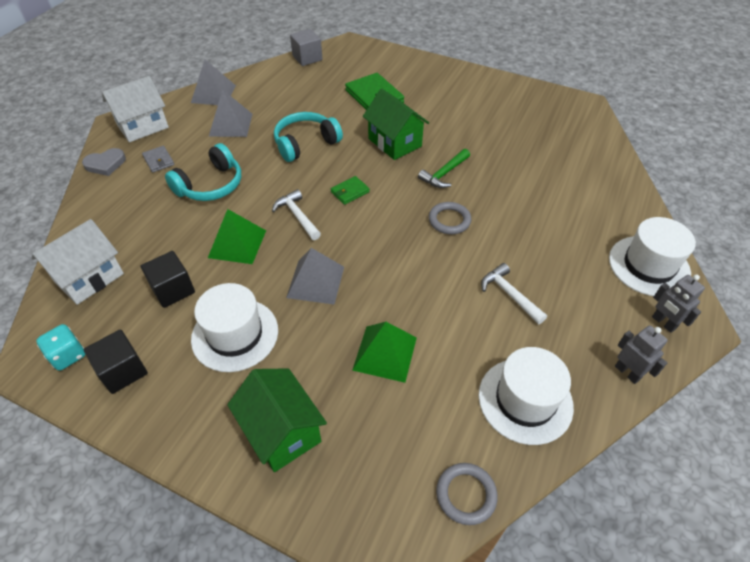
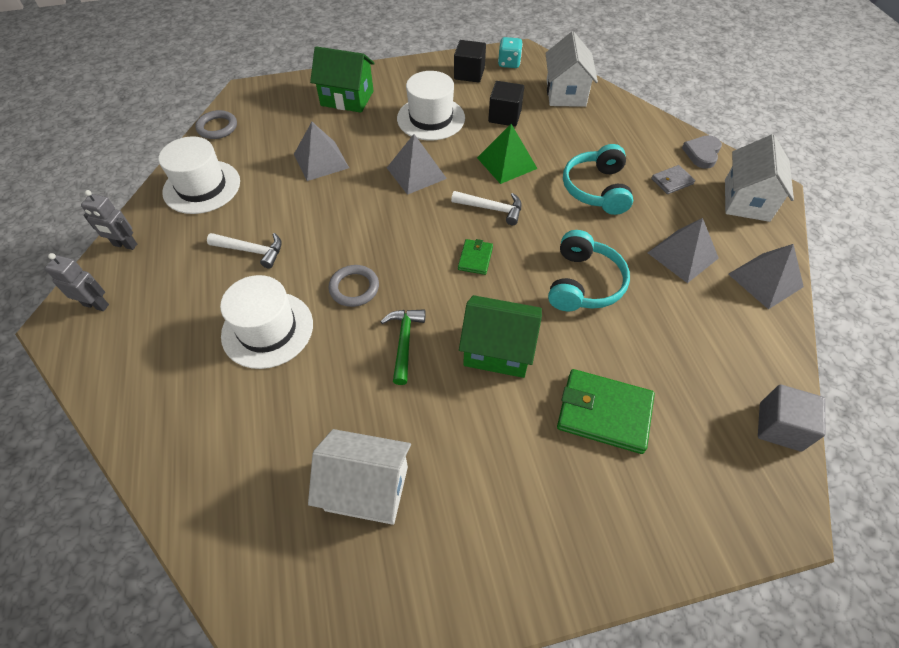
camera: 140 degrees right, 5 degrees up
(158, 160) = (672, 181): grey wallet -> grey wallet turned 45 degrees counterclockwise
(385, 353) = (321, 161): green pyramid -> grey pyramid
(517, 130) = (367, 488): none -> white house
(649, 266) = (118, 361): white hat -> white hat (267, 329)

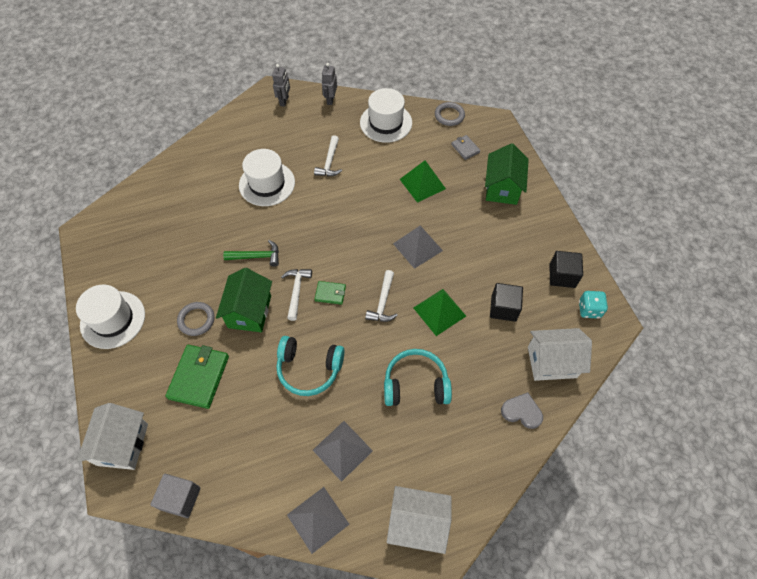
camera: 85 degrees right, 5 degrees up
(321, 161) = (422, 184): grey pyramid -> green pyramid
(354, 288) = (300, 223): grey ring -> grey ring (196, 320)
(367, 488) = (161, 249): white house -> white house (123, 444)
(431, 118) = (488, 250): white hat -> white hat (113, 319)
(468, 294) = (296, 291): none -> white hammer
(672, 181) = (435, 453): grey wallet -> grey wallet (465, 148)
(702, 153) = (481, 489): grey heart -> grey heart (521, 412)

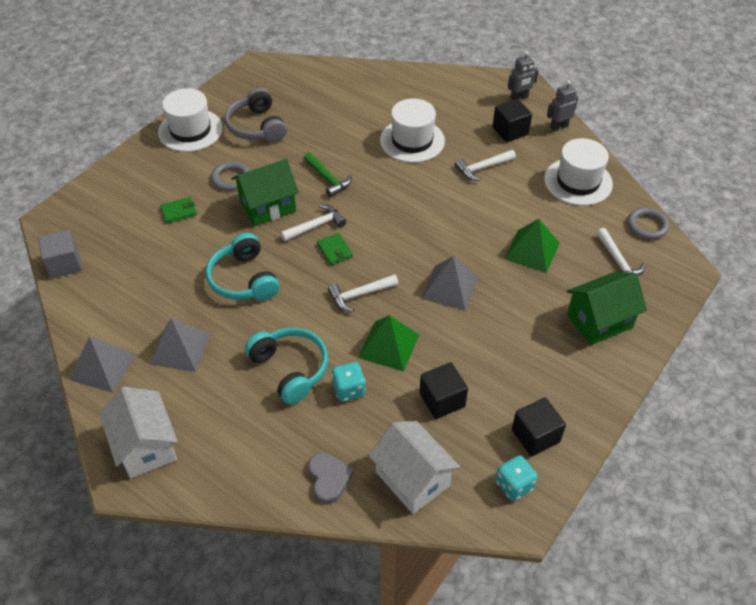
camera: 55 degrees right, 10 degrees down
(123, 444) = (87, 202): white house -> none
(156, 270) = (257, 127): none -> grey headphones
(199, 377) = (179, 212): green wallet -> green wallet, size x0.53
(310, 126) = (510, 131): none -> black cube
(459, 357) = (349, 390): none -> turquoise dice
(465, 148) = (618, 262): grey wallet -> white hammer

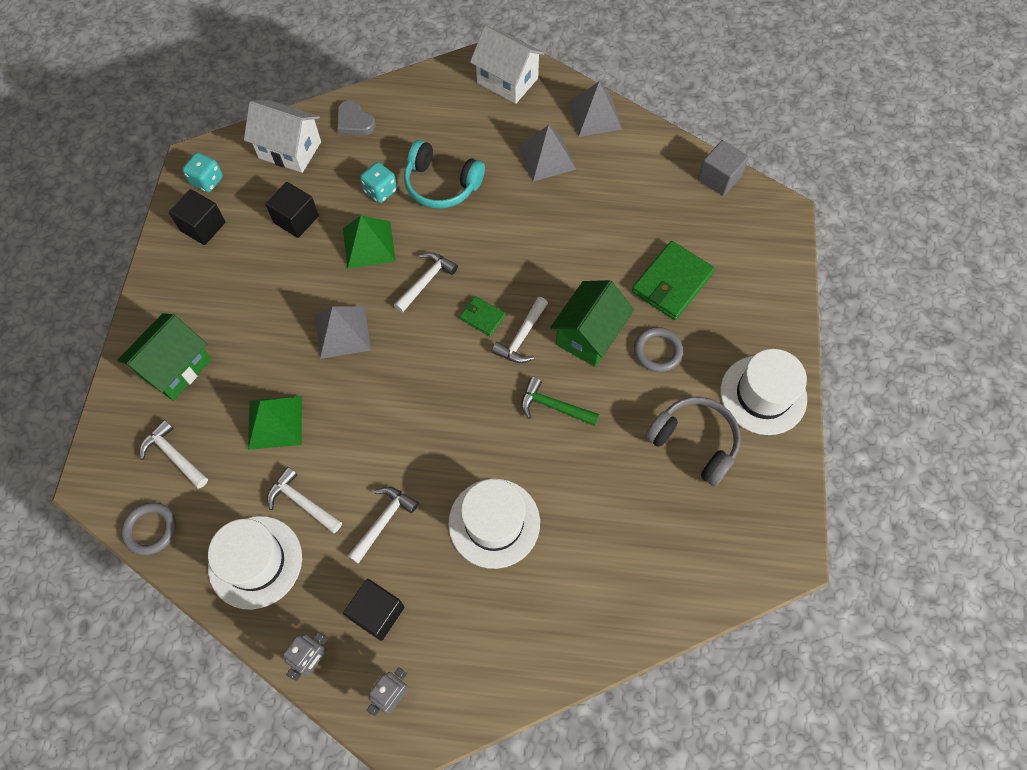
camera: 150 degrees right, 15 degrees up
(179, 212) = (672, 282): green wallet -> green wallet, size x1.90
(244, 279) = (546, 243): turquoise headphones -> none
(533, 198) = (302, 502): none -> white hammer

